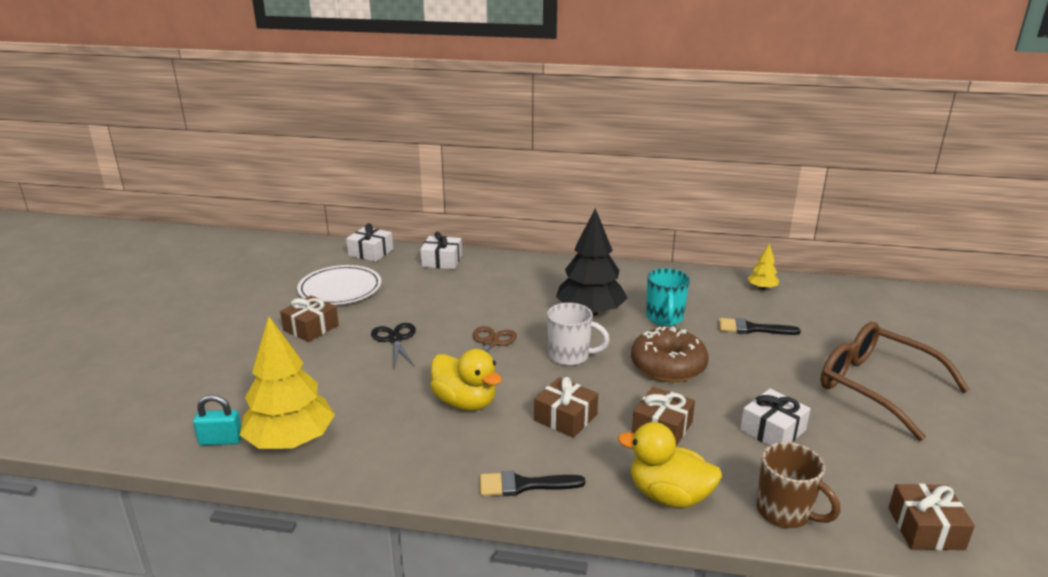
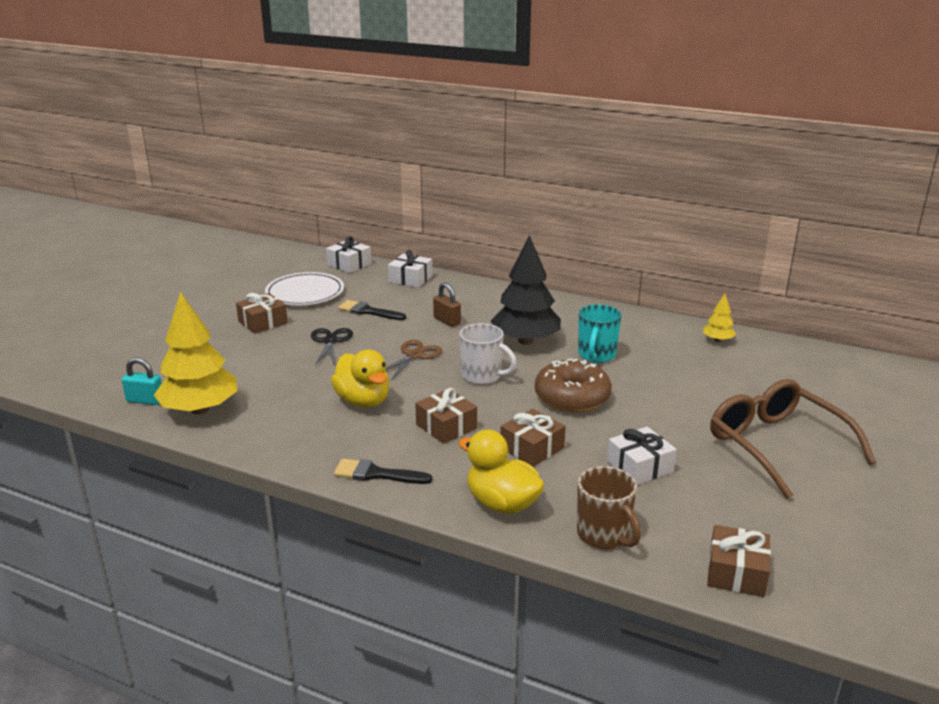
camera: 15 degrees right, 0 degrees up
(502, 301) = (447, 321): none -> brown padlock
(752, 329) = (681, 376): black brush -> black brush (368, 311)

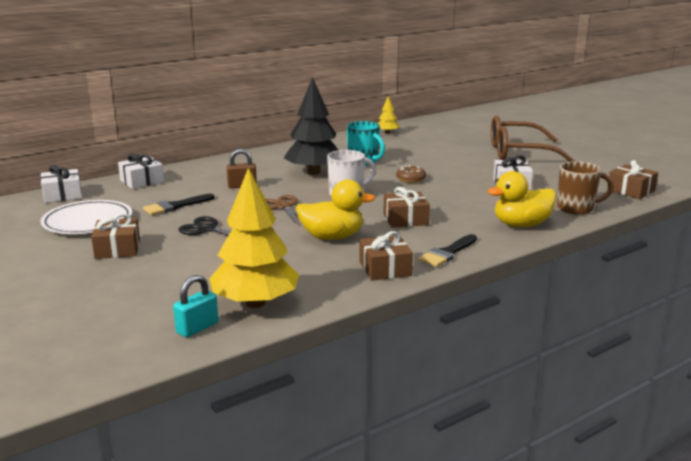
camera: 60 degrees left, 5 degrees down
(532, 448) = (462, 203): brown gift -> brown gift (385, 268)
(572, 397) = (410, 179): brown donut -> brown donut, size x0.50

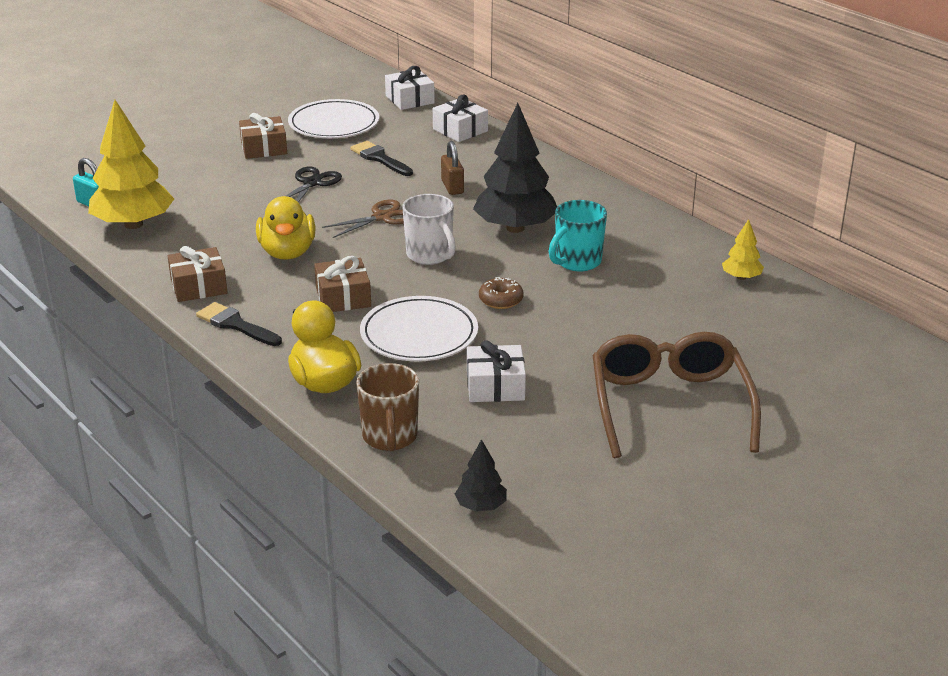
camera: 85 degrees right, 10 degrees up
(455, 199) = (419, 334): none -> white plate
(631, 190) = (481, 506): brown gift -> black tree

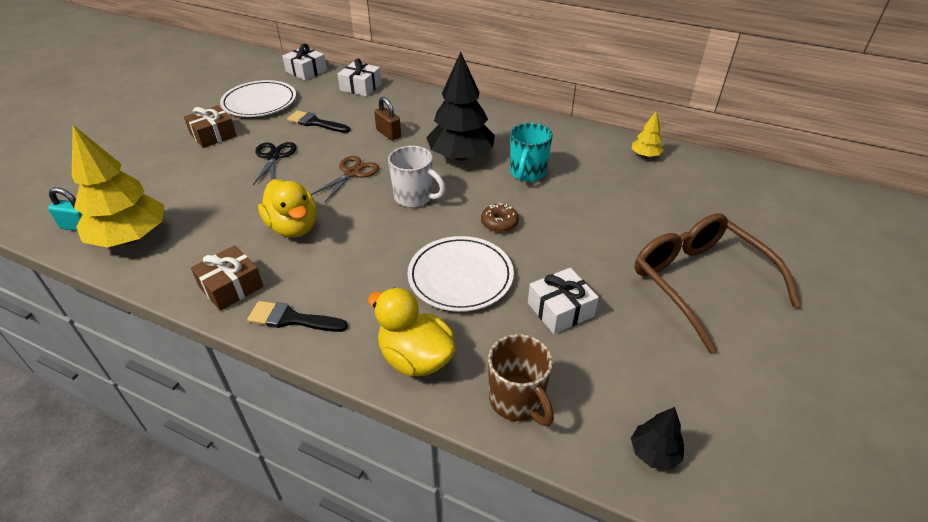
camera: 25 degrees left, 10 degrees up
(343, 297) = (371, 258): brown gift -> none

